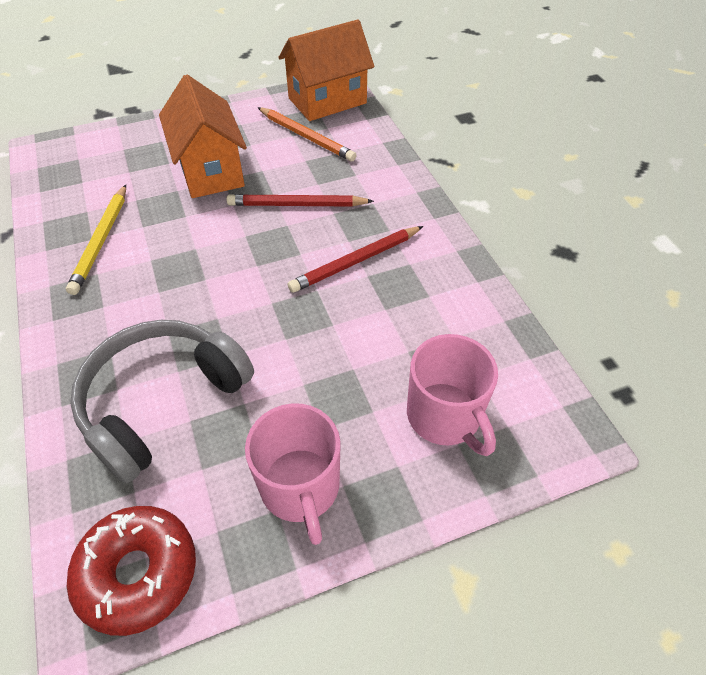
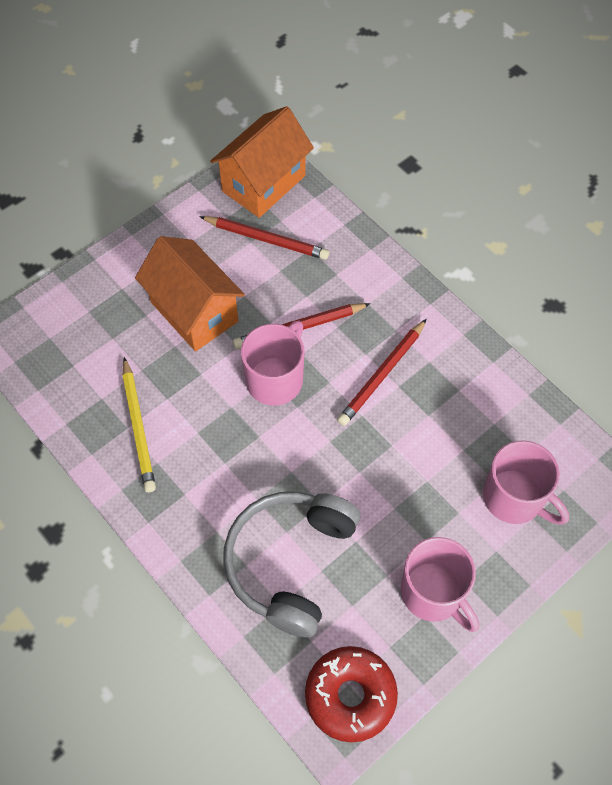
camera: 20 degrees left, 10 degrees up
(250, 238) = (275, 379): none -> pink mug
(306, 137) = (266, 239): orange pencil -> red pencil

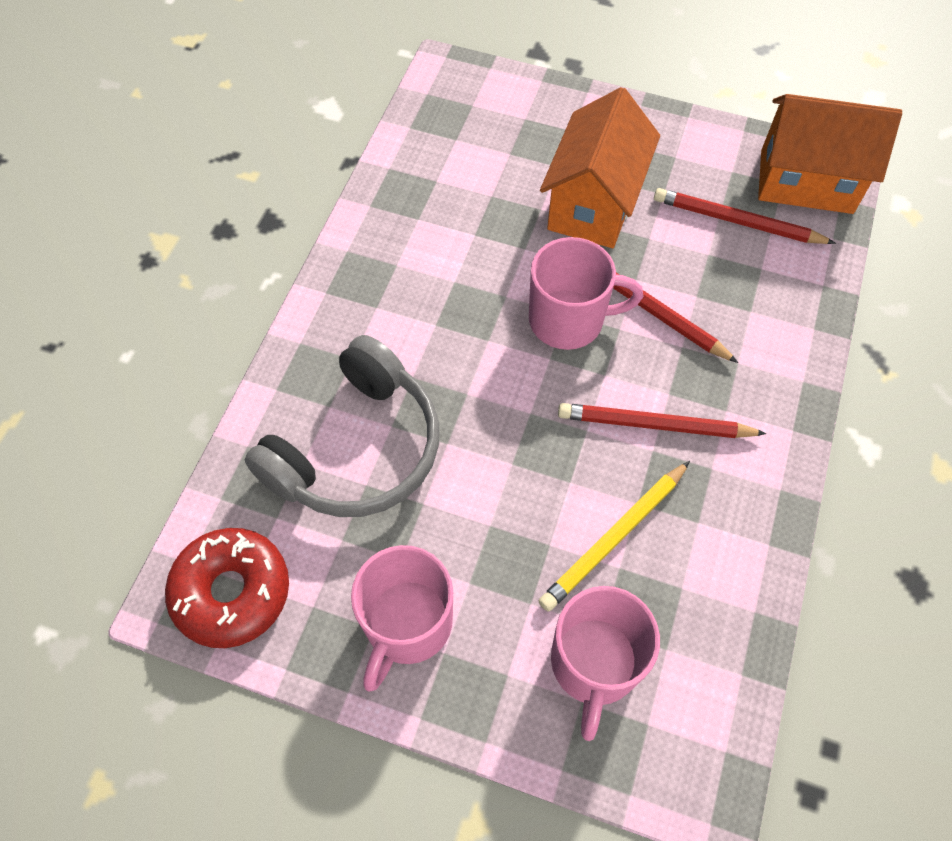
camera: 60 degrees right, 0 degrees up
(138, 427) = (425, 228): yellow pencil -> yellow pencil (614, 538)
(266, 239) = (737, 221): red pencil -> red pencil turned 120 degrees clockwise
(290, 563) = (356, 448): grey headphones -> grey headphones turned 135 degrees clockwise

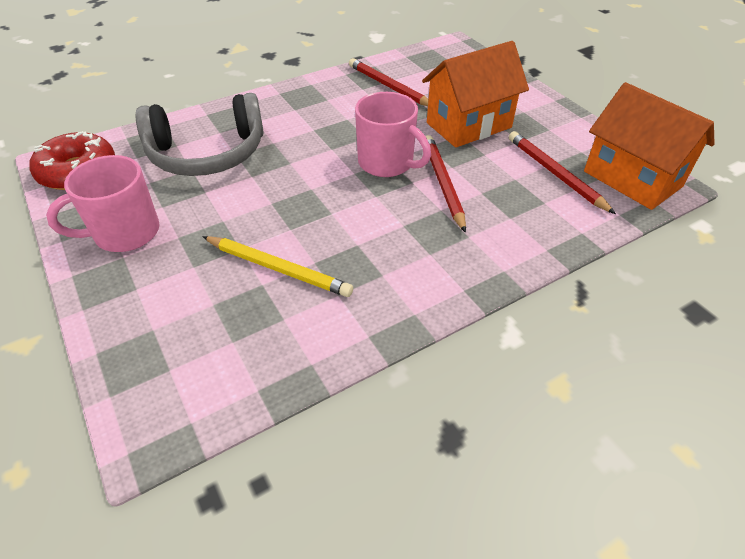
camera: 40 degrees right, 15 degrees down
(594, 663) = (184, 317): pink mug -> none
(614, 538) = (278, 268): yellow pencil -> yellow pencil turned 150 degrees counterclockwise
(654, 425) = (374, 233): red pencil -> red pencil (388, 86)

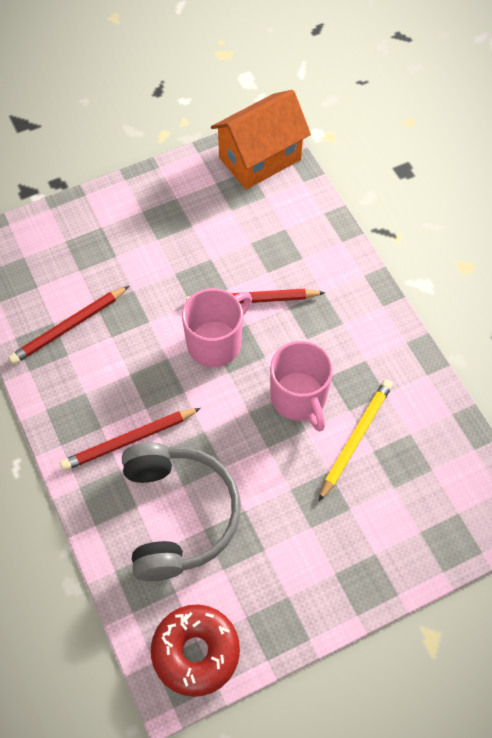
camera: 85 degrees left, 15 degrees up
(125, 233) = (302, 578): pink mug -> pink mug (299, 398)
(469, 125) = (160, 263): orange house -> none
(555, 174) = (247, 211): red pencil -> red pencil (129, 441)

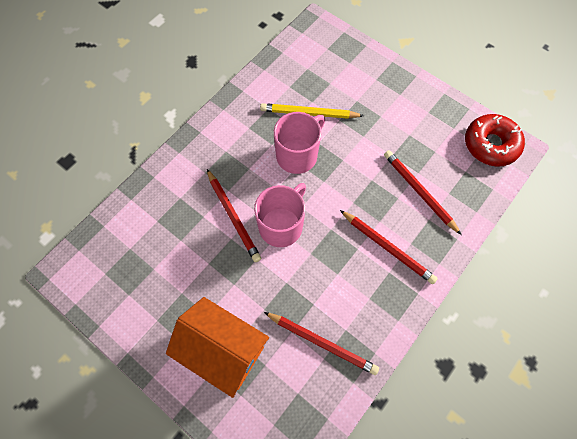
camera: 115 degrees left, 5 degrees up
(178, 515) = (419, 192): grey headphones -> red pencil
(215, 343) = (281, 226): pink mug -> pink mug turned 105 degrees clockwise
(260, 159) = (89, 270): orange house -> orange house (223, 350)

